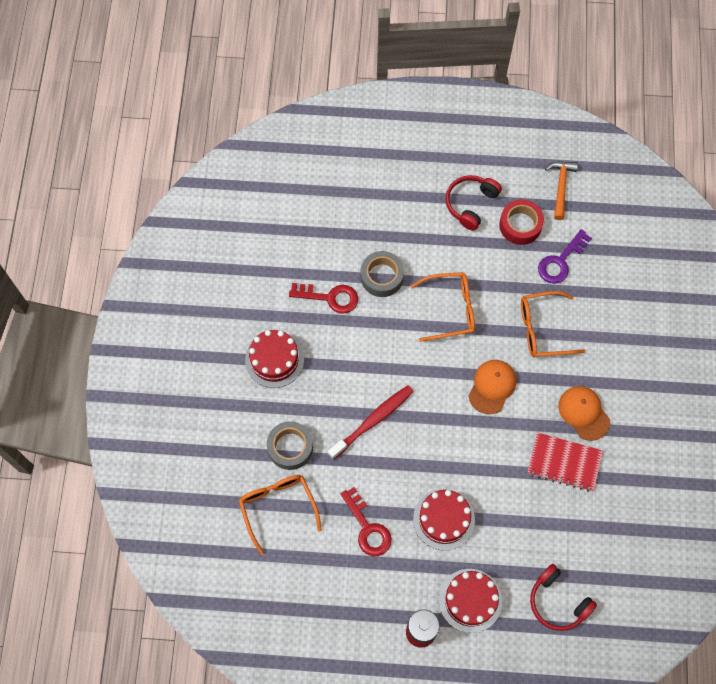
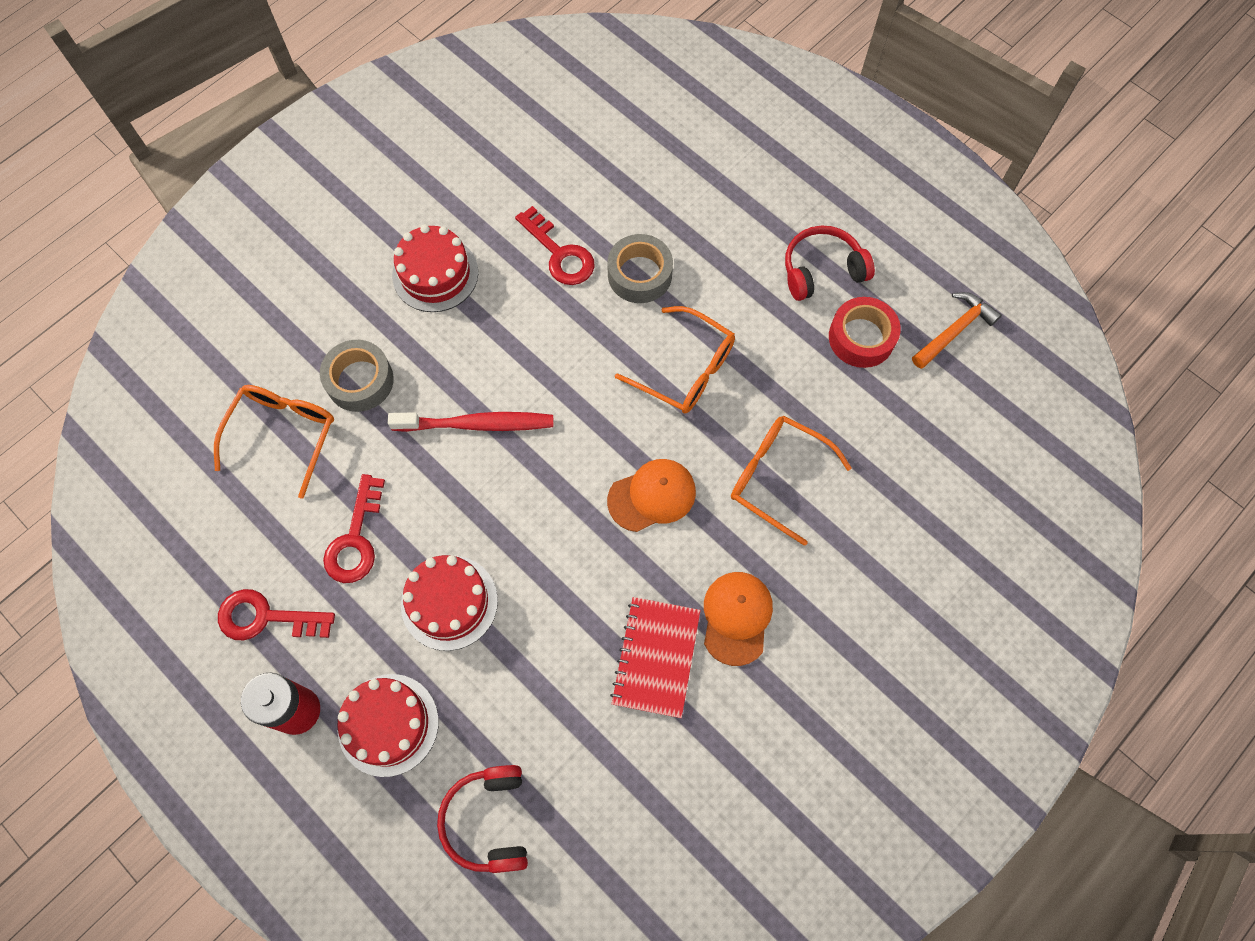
camera: 40 degrees right, 0 degrees up
(361, 603) = (266, 617): none -> red key
(560, 261) = (874, 416): purple key -> none
(564, 463) = (656, 657): red notebook -> red notebook turned 45 degrees clockwise

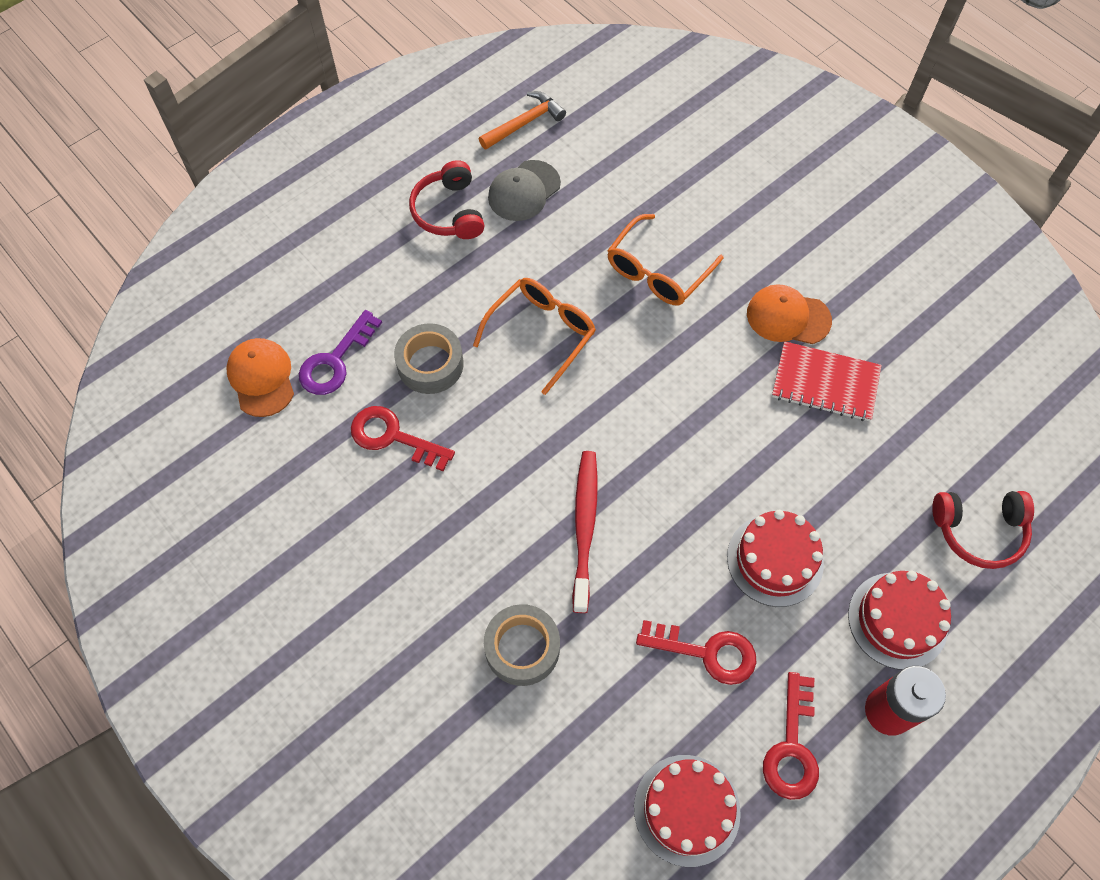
camera: 85 degrees left, 5 degrees down
(283, 435) = (581, 734): orange glasses -> none
(435, 274) = (398, 565): red cake -> red cake (686, 809)
(560, 253) = (393, 437): red key -> red key turned 120 degrees counterclockwise
(635, 196) = (335, 361): none -> purple key
(652, 496) = (670, 373): orange cap -> orange cap (261, 378)
(861, 337) = (524, 191): red tape -> grey cap
(954, 330) = (525, 123): orange hammer -> orange hammer turned 90 degrees clockwise

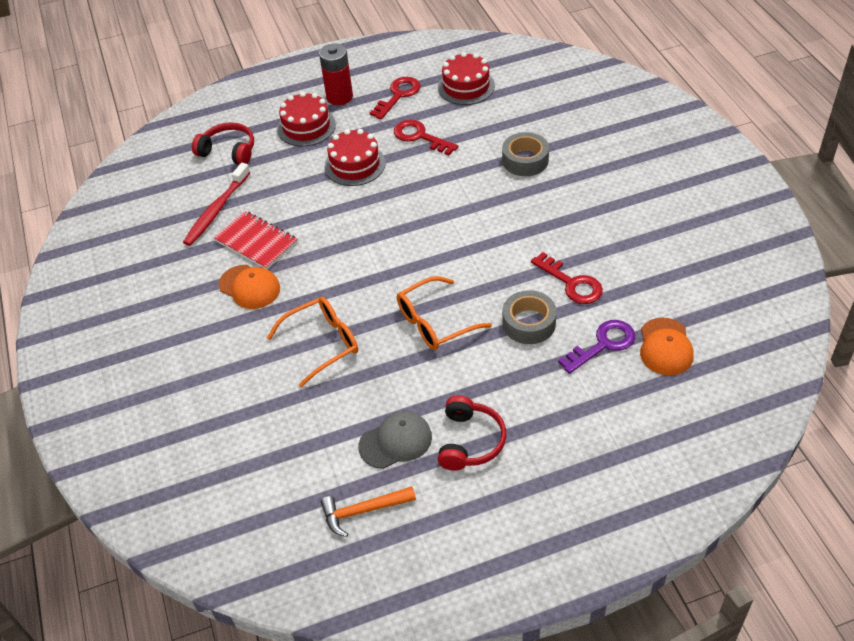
camera: 155 degrees left, 15 degrees down
(584, 527) = (461, 205): red toothbrush -> red toothbrush (216, 210)

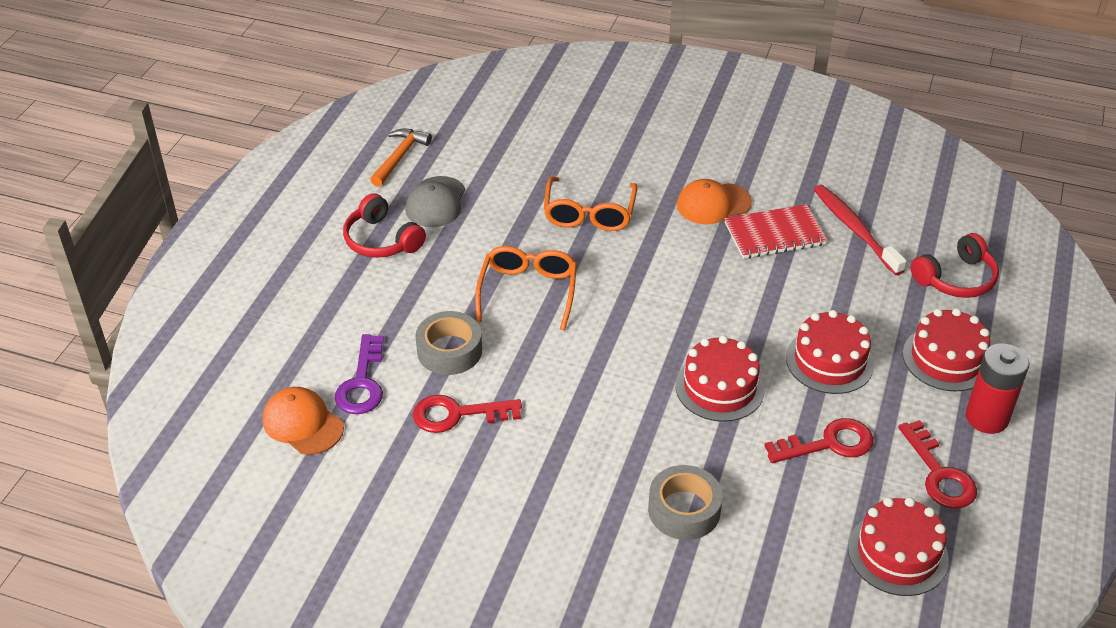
camera: 125 degrees right, 5 degrees down
(423, 193) = (719, 387): none -> red cake

